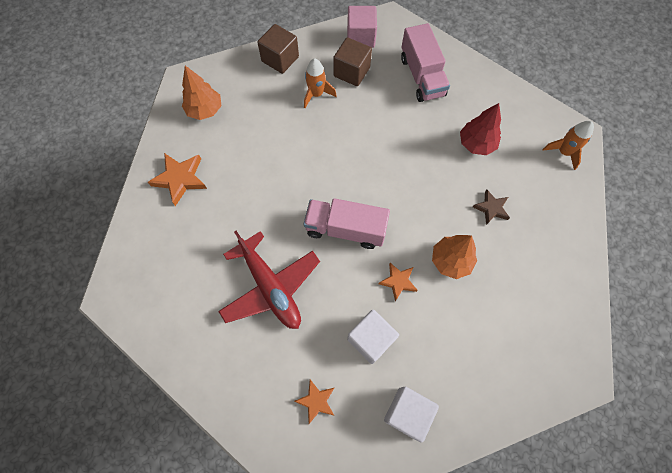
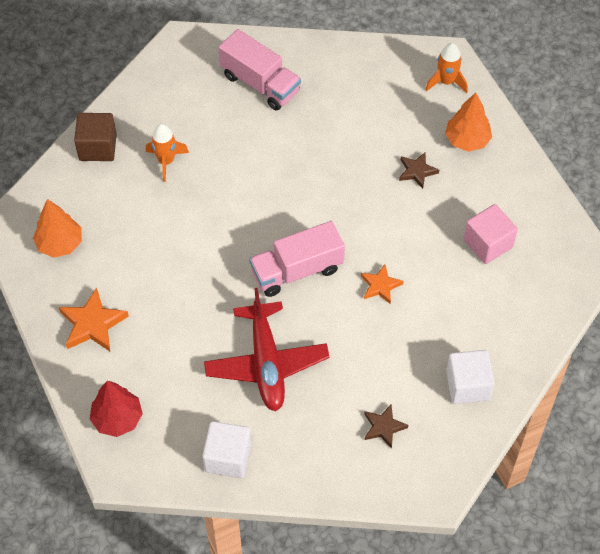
camera: 35 degrees left, 10 degrees down
(270, 287) = (266, 363): red plane -> red plane turned 60 degrees clockwise
(316, 401) = (383, 427): orange star -> brown star
(351, 72) = (185, 118): brown cube -> none
(361, 37) = (166, 78): pink cube -> pink cube (488, 243)
(371, 339) = (392, 348): white cube -> white cube (228, 457)
(451, 261) = (414, 239): orange tree -> orange tree (467, 140)
(476, 144) = (361, 120): red tree -> red tree (117, 419)

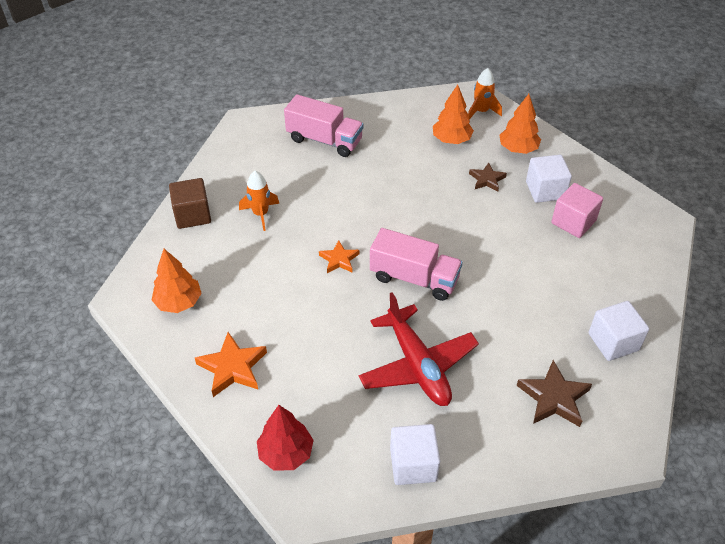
camera: 15 degrees left, 10 degrees down
(297, 270) = (414, 278): pink truck -> pink truck turned 120 degrees counterclockwise
(380, 286) = (495, 275): orange star -> orange star (339, 259)
(383, 427) = (554, 398): brown star -> brown star, size x1.58
(398, 112) = (451, 140): none -> orange tree
(474, 199) = (545, 190): none -> white cube

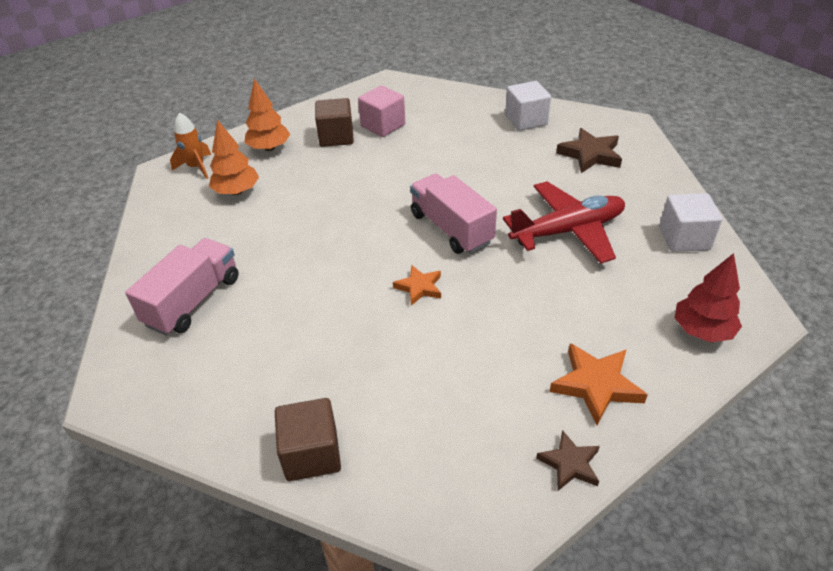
camera: 85 degrees left, 5 degrees down
(179, 302) = (491, 457): orange tree -> none
(261, 214) = (326, 367): orange rocket -> none
(414, 278) = (451, 228): pink truck -> pink truck turned 60 degrees counterclockwise
(487, 179) = (310, 171): brown star -> brown star (570, 463)
(545, 190) = (336, 137): white cube -> brown cube

